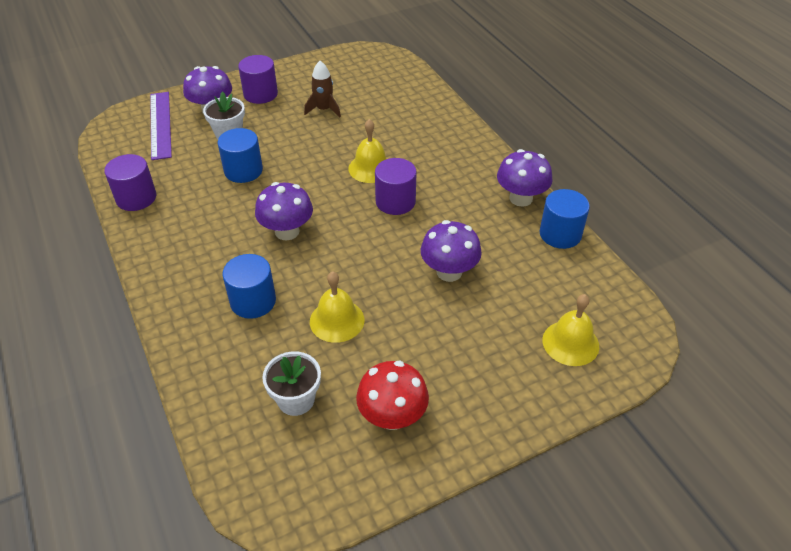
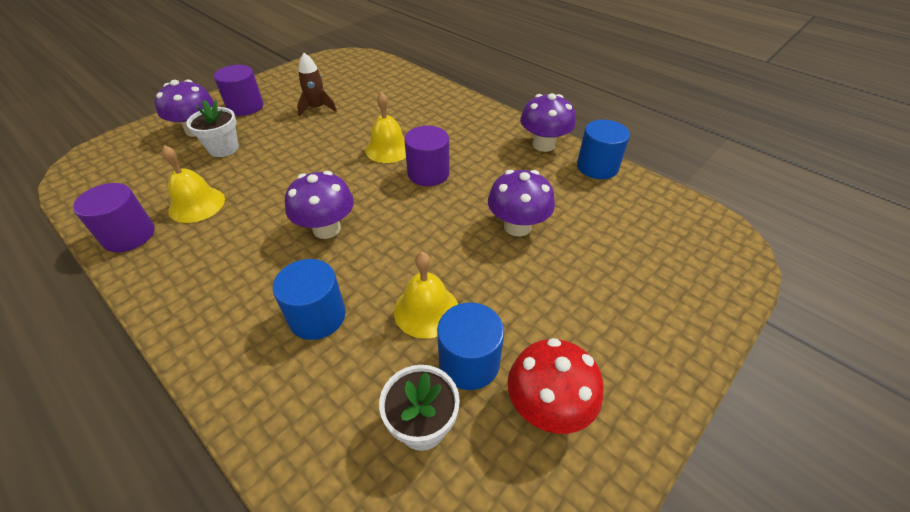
camera: 20 degrees left, 0 degrees up
(160, 124) = (139, 154): purple ruler -> none
(243, 171) = (252, 179): blue cylinder -> blue cylinder (469, 362)
(570, 343) = (674, 264): yellow bell -> yellow bell (197, 204)

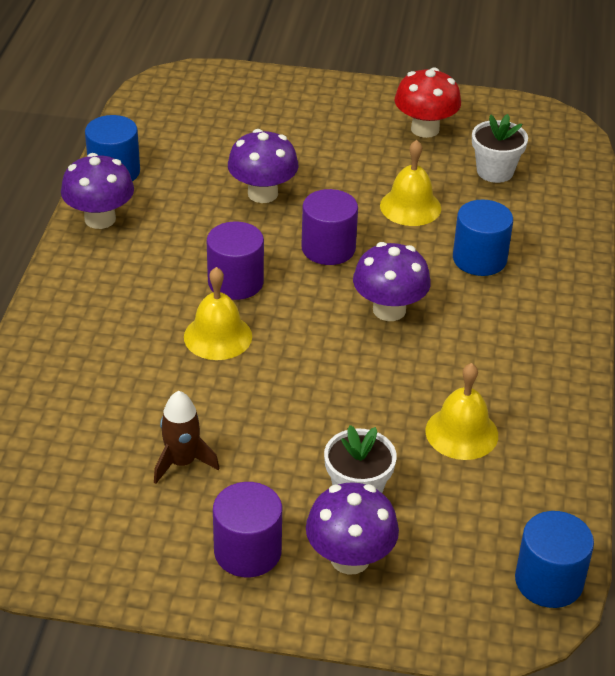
camera: 125 degrees left, 5 degrees down
(129, 235) = (550, 449): purple cylinder -> purple cylinder (328, 248)
(469, 362) = (430, 170): blue cylinder -> blue cylinder (549, 581)

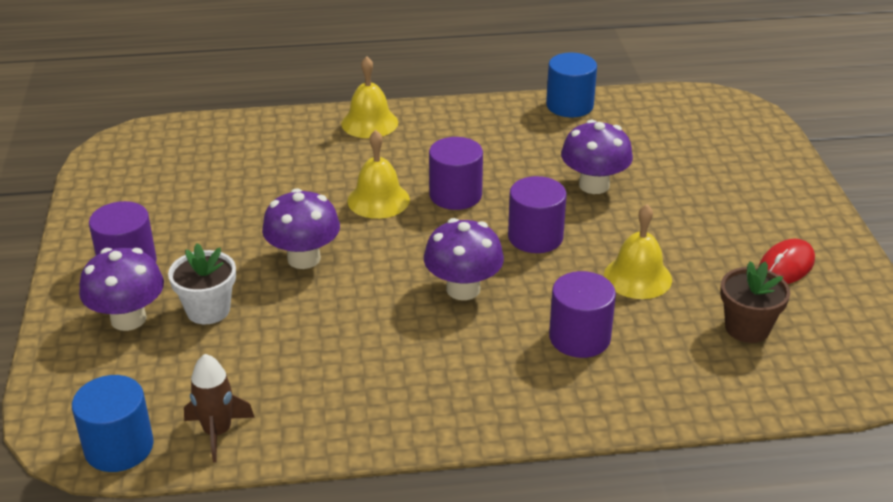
camera: 75 degrees right, 5 degrees down
(100, 219) = (500, 113): purple mushroom -> purple mushroom (304, 258)
(182, 462) = (219, 213): brown rocket -> brown rocket (218, 432)
(425, 129) = (786, 266): red mushroom -> red mouse
(461, 432) = (304, 362): yellow bell -> yellow bell (369, 123)
(479, 259) = (579, 337): blue cylinder -> purple cylinder
(495, 171) = (747, 328): white flower pot -> brown flower pot

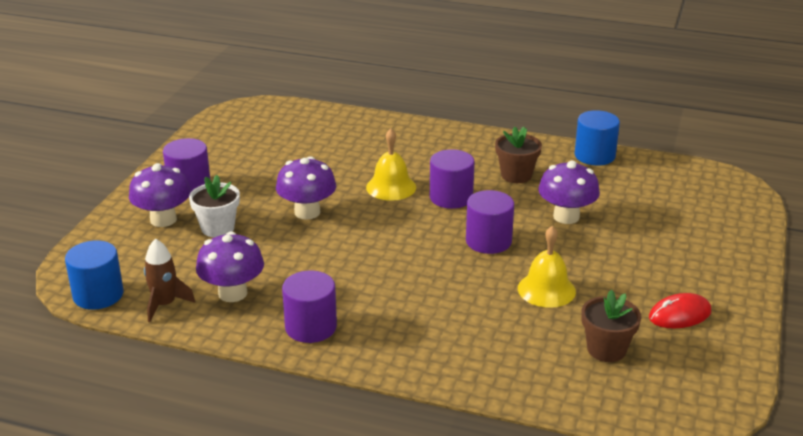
camera: 25 degrees right, 5 degrees down
(369, 123) = (427, 133): yellow bell -> none
(463, 289) = (404, 262): purple mushroom -> purple mushroom (232, 293)
(506, 149) = (516, 175): none -> brown flower pot
(579, 337) = (465, 318): purple cylinder -> purple cylinder (311, 327)

